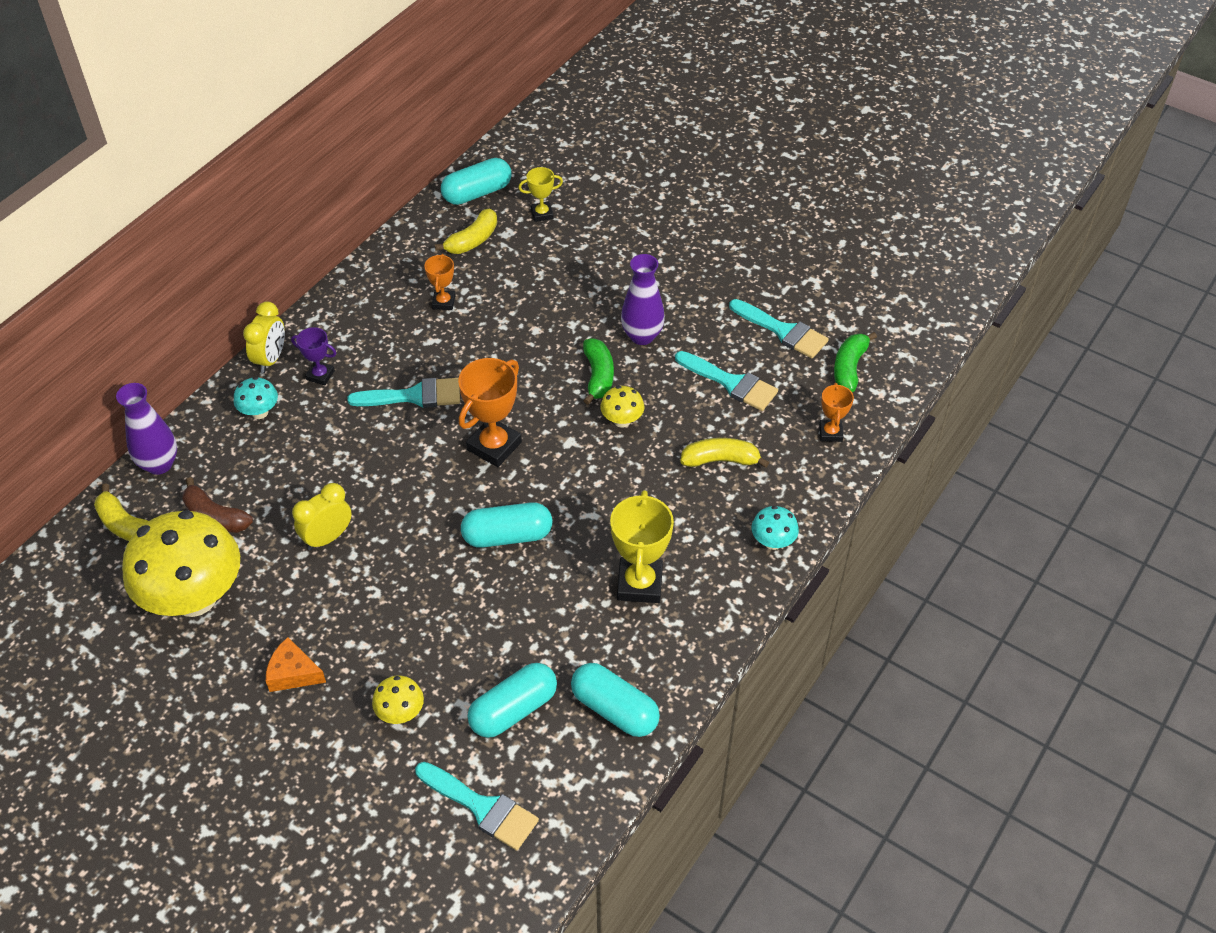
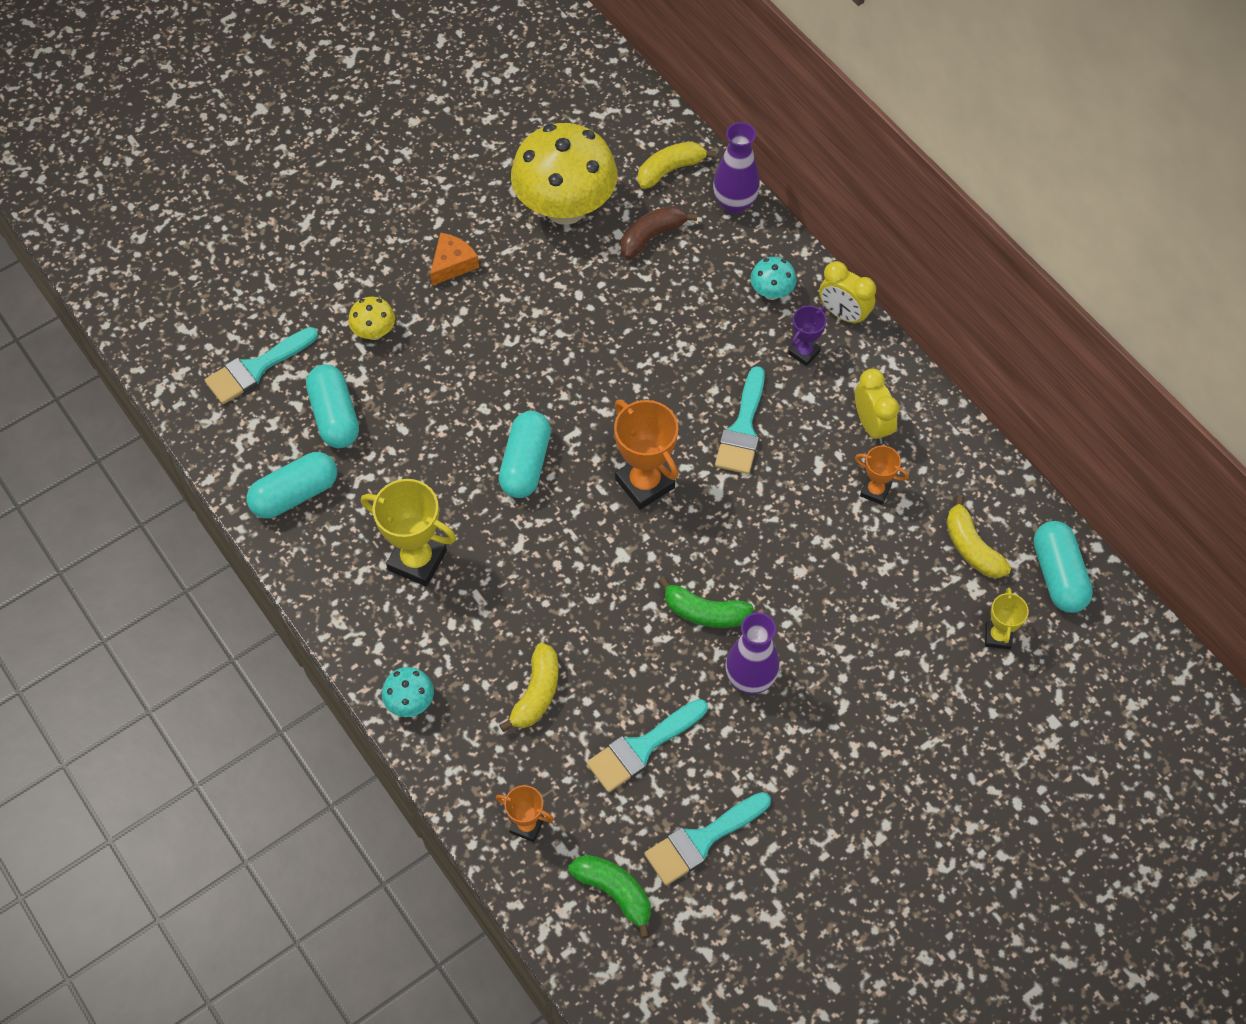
camera: 110 degrees right, 10 degrees up
(327, 538) = (589, 317): yellow clock -> yellow clock (871, 425)
(622, 420) = (631, 615): yellow mushroom -> none

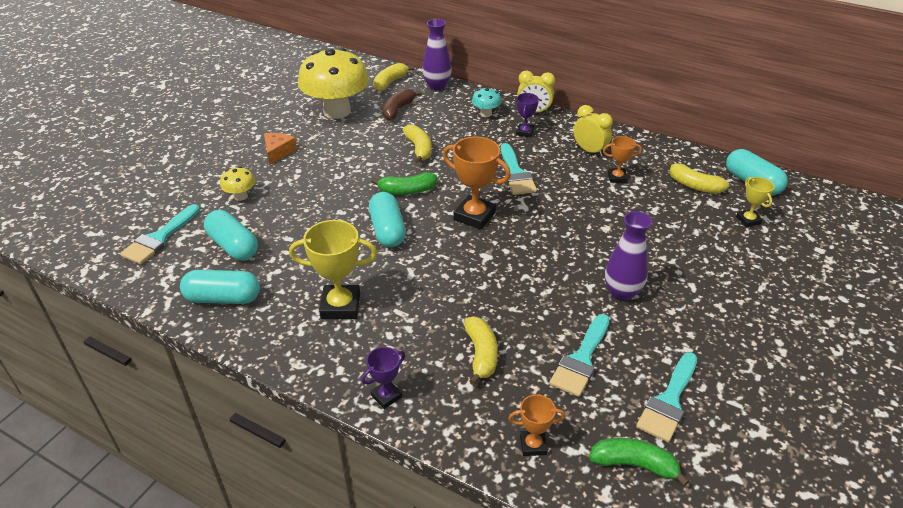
camera: 25 degrees left, 20 degrees down
(295, 494) = (223, 298): turquoise capsule -> turquoise capsule turned 60 degrees clockwise
(410, 702) = (386, 396): turquoise mushroom -> purple trophy
(639, 330) = (419, 149): none -> yellow banana
(705, 612) = (563, 268): green banana -> green banana (407, 191)

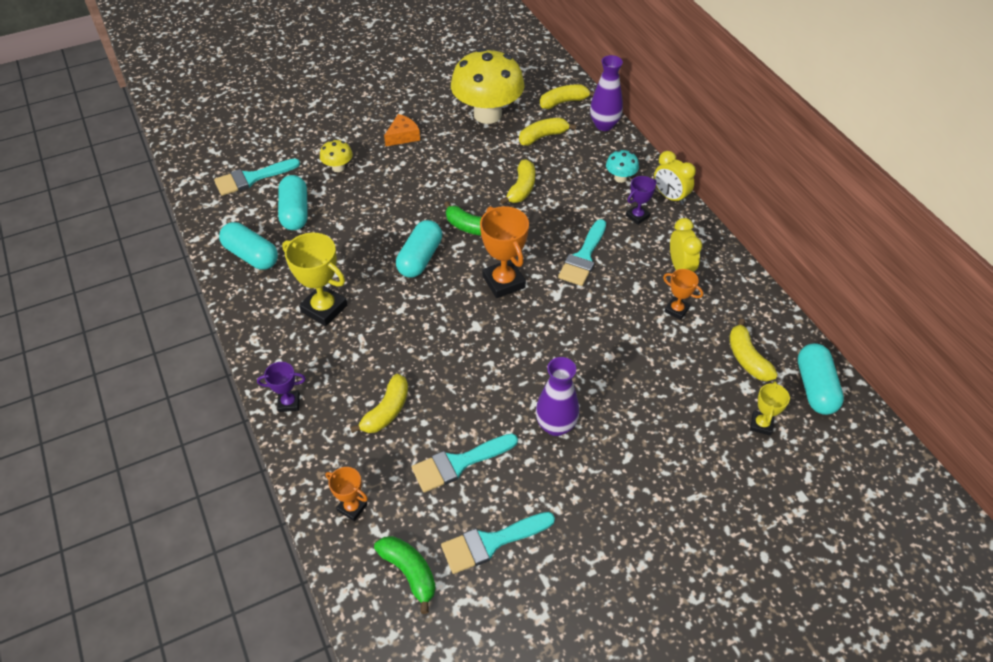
camera: 35 degrees right, 10 degrees up
(398, 110) = (543, 137): brown banana -> yellow banana

